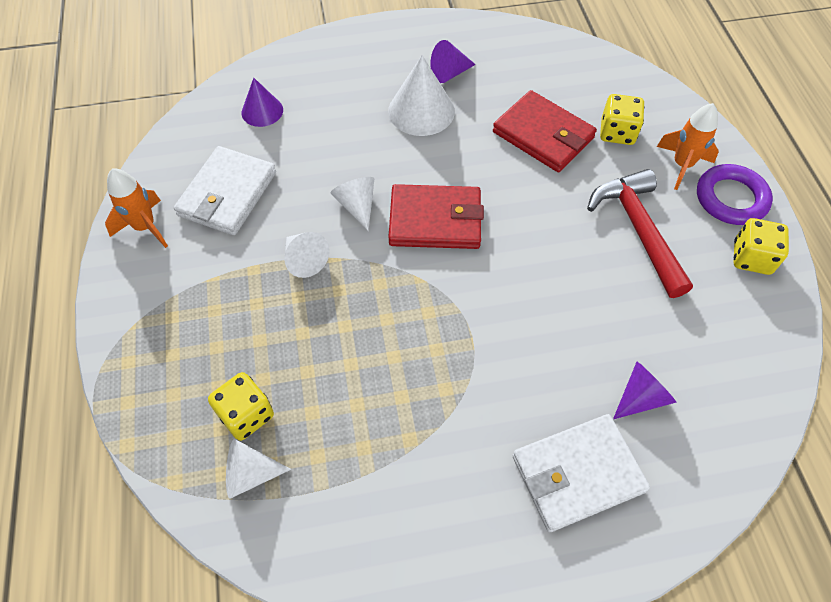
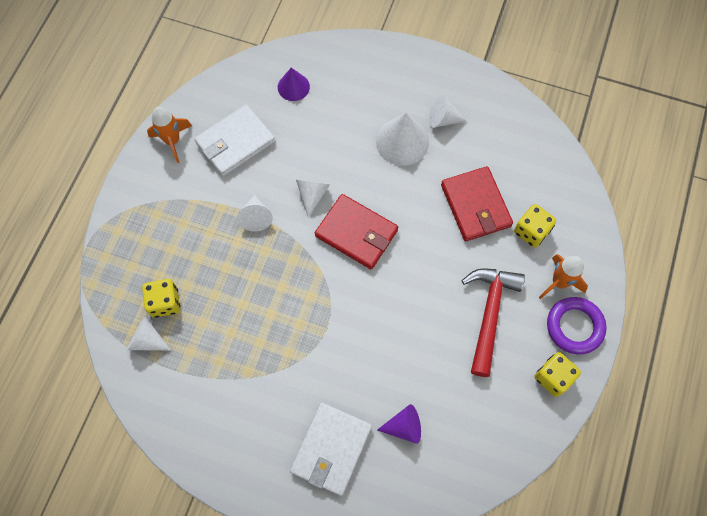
camera: 30 degrees right, 10 degrees up
(449, 73) = (443, 119): purple cone -> white cone
(577, 473) = (331, 449): white wallet -> white wallet turned 75 degrees counterclockwise

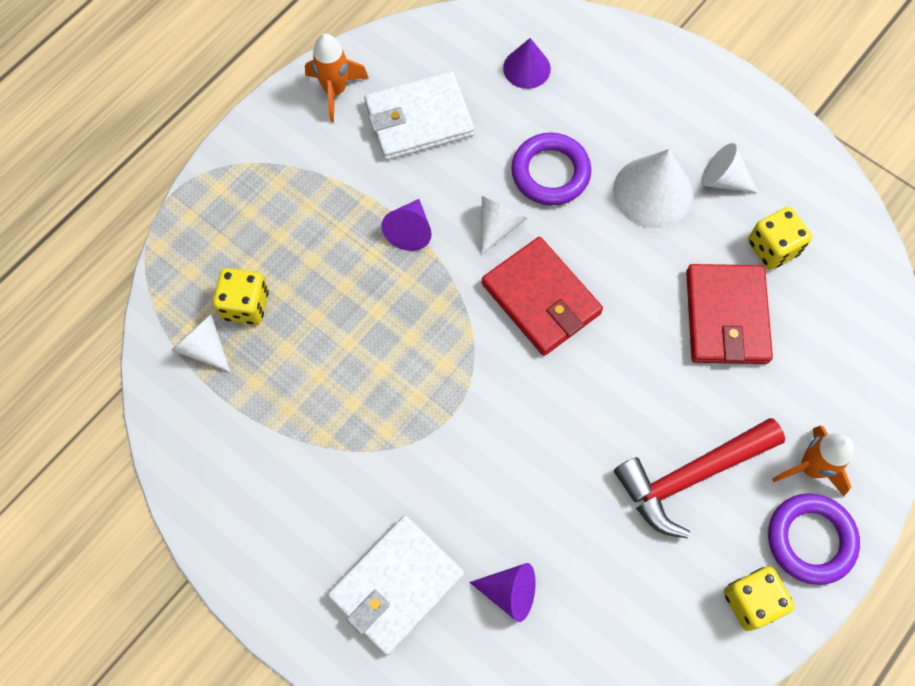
camera: 20 degrees right, 0 degrees up
(256, 217) = (410, 231): white cone -> purple cone
(333, 150) = (550, 172): none -> purple ring
(489, 314) = (690, 477): red hammer -> red hammer turned 150 degrees counterclockwise
(531, 231) = (795, 381): yellow dice -> yellow dice (773, 248)

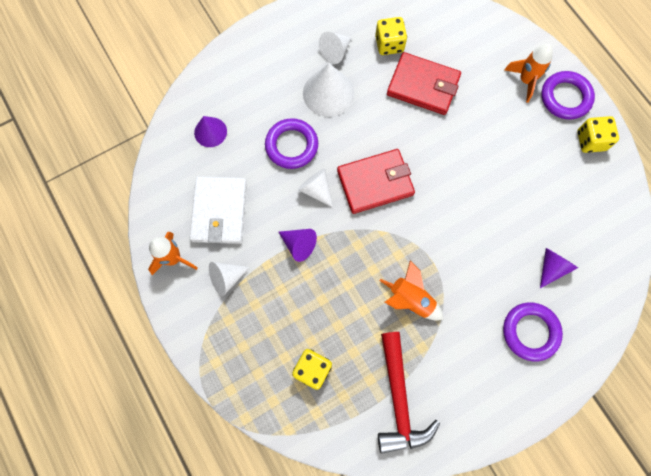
camera: 70 degrees left, 5 degrees up
(204, 347) = (333, 407): white cone -> white cone (226, 278)
(385, 400) = (410, 299): none -> orange rocket
(396, 585) = (530, 332): white wallet -> purple ring
(690, 477) = (512, 143): red hammer -> red hammer (399, 399)

